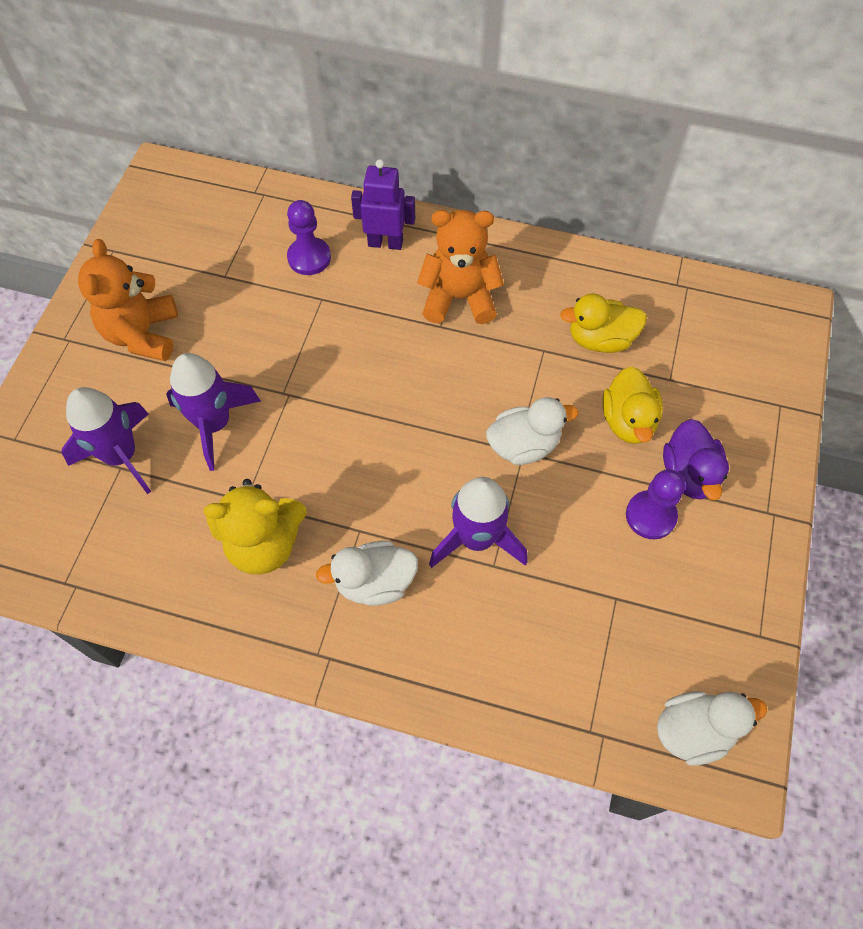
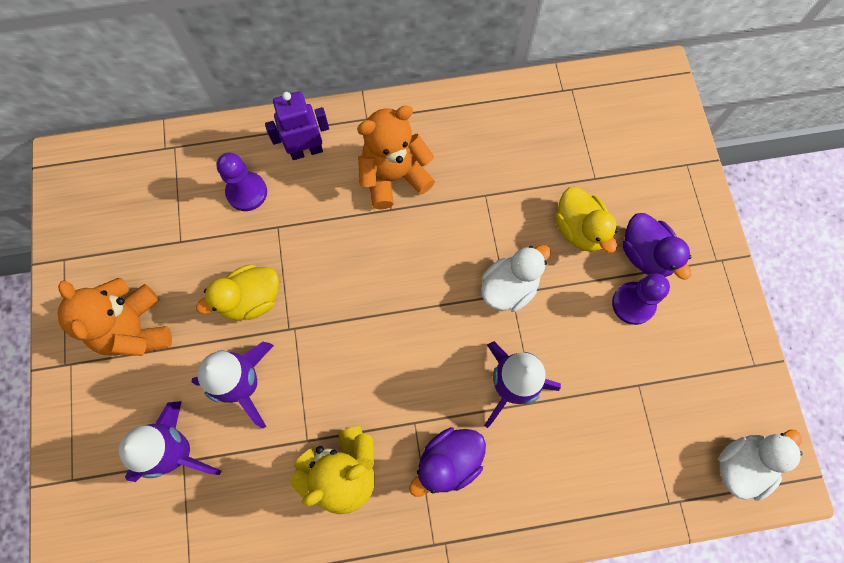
camera: 25 degrees left, 10 degrees up
(374, 582) = (449, 462): white duck -> purple duck
(600, 339) = (525, 166): yellow duck -> yellow duck (251, 299)

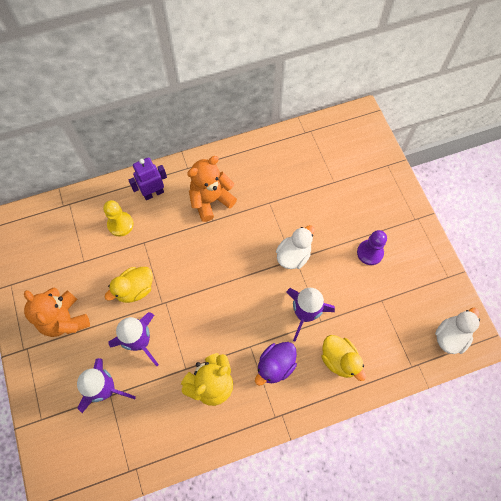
camera: 10 degrees left, 5 degrees down
(247, 192) = (120, 224): purple pawn -> yellow pawn
(579, 229) = (330, 214): yellow duck -> yellow duck (339, 360)
(646, 254) = (372, 222): purple duck -> none

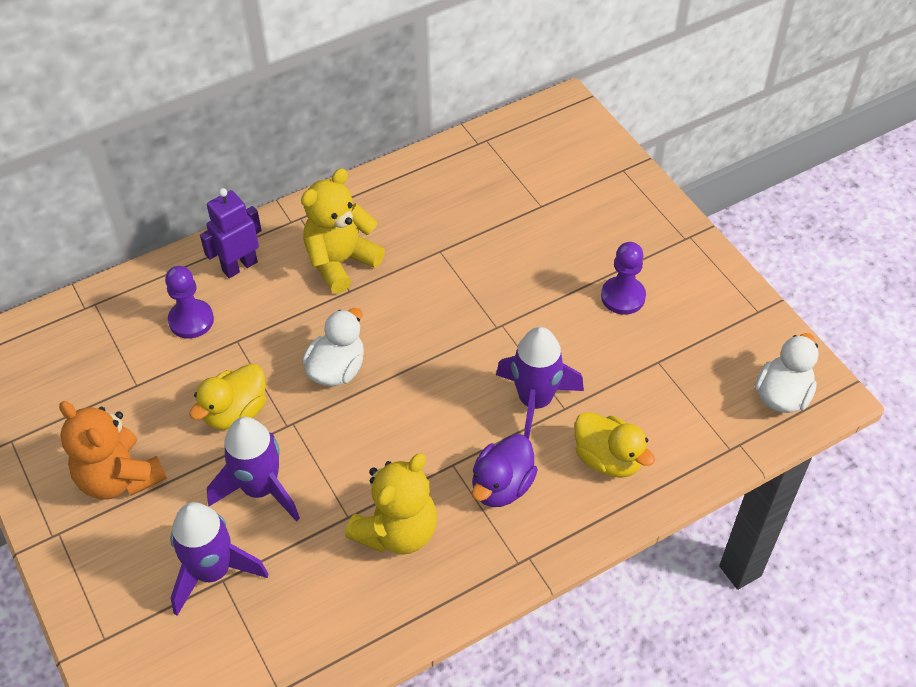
camera: 10 degrees left, 15 degrees down
(120, 224) = (191, 320): yellow pawn -> purple pawn
(211, 200) = (340, 262): orange teddy bear -> yellow teddy bear
(293, 255) = (497, 320): white duck -> white duck (337, 369)

